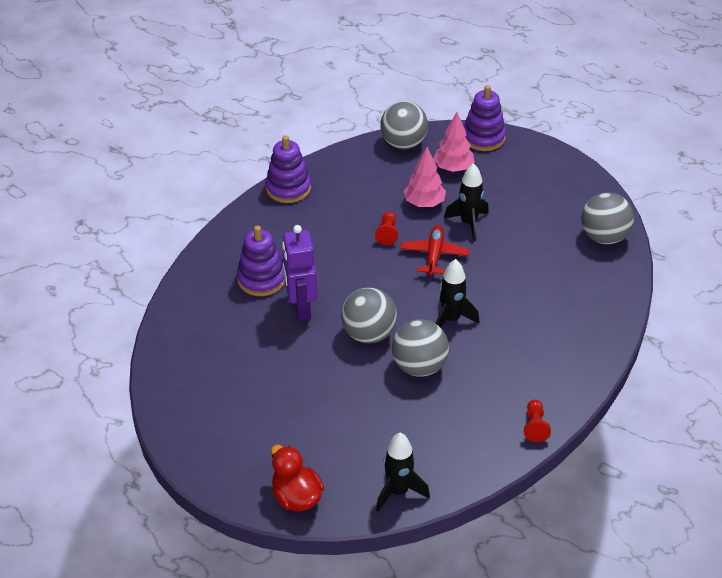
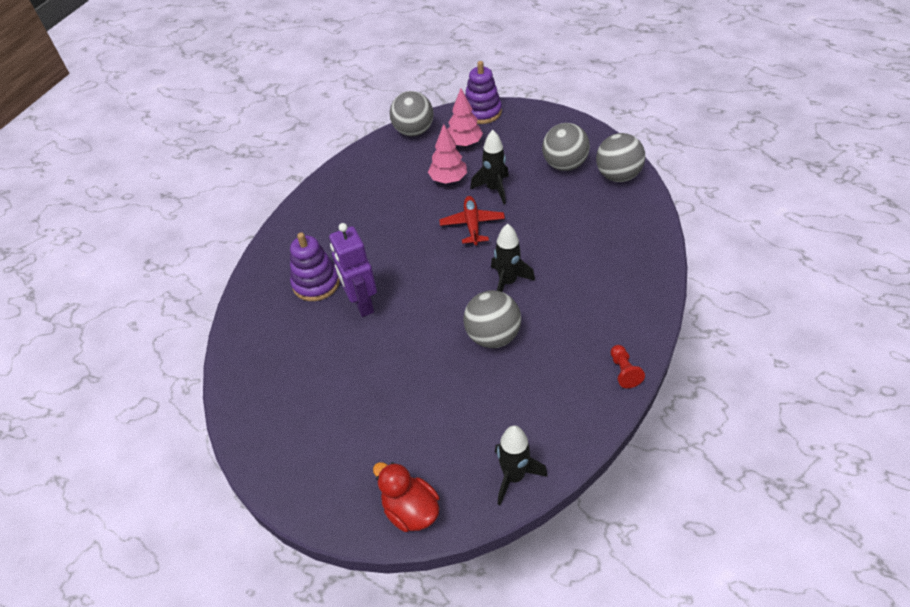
camera: 10 degrees left, 5 degrees up
(288, 188) = (320, 192): purple stacking toy -> none
(369, 334) = (434, 314): grey ball -> grey ball (564, 165)
(387, 233) = (423, 214): red pawn -> none

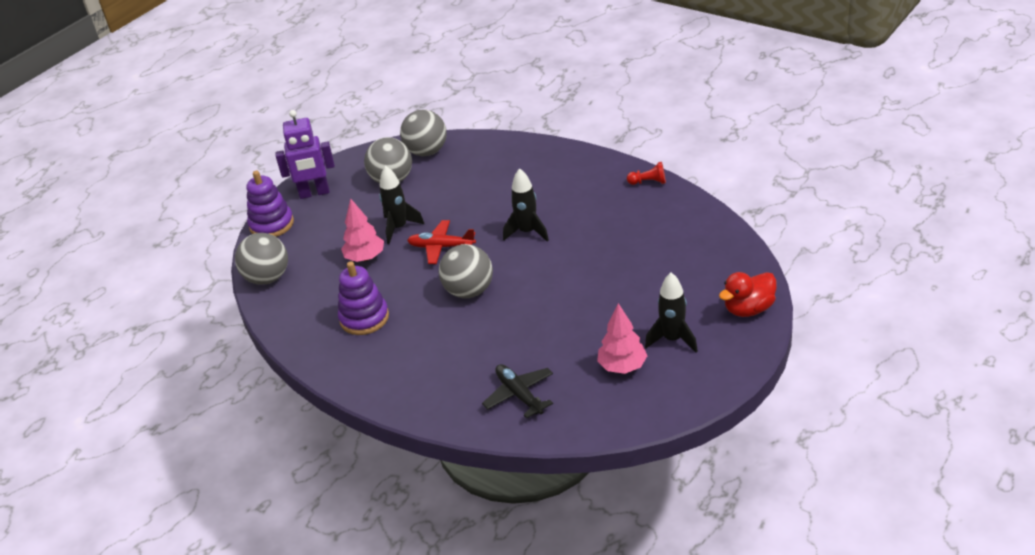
camera: 75 degrees left, 10 degrees down
(277, 328) = (519, 395): none -> black plane
(316, 283) = (468, 363): purple stacking toy -> purple stacking toy (364, 318)
(361, 303) = (512, 330): purple robot -> purple robot (314, 193)
(464, 143) = (315, 242): pink tree -> pink tree (622, 366)
(492, 336) = (587, 247): grey ball -> grey ball (469, 291)
(514, 476) = (730, 250): black rocket -> black rocket (672, 339)

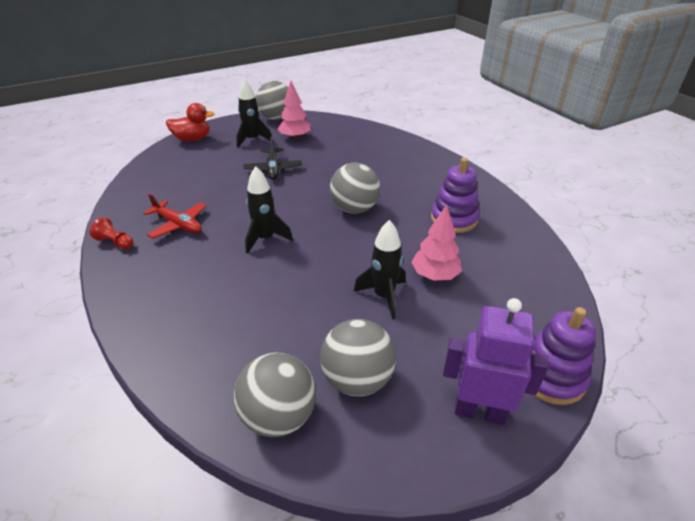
camera: 160 degrees left, 0 degrees up
(267, 278) = (552, 294): grey ball -> grey ball (276, 118)
(441, 247) = (353, 256): red plane -> red plane (178, 225)
(519, 395) = (366, 143): black plane -> black plane (273, 169)

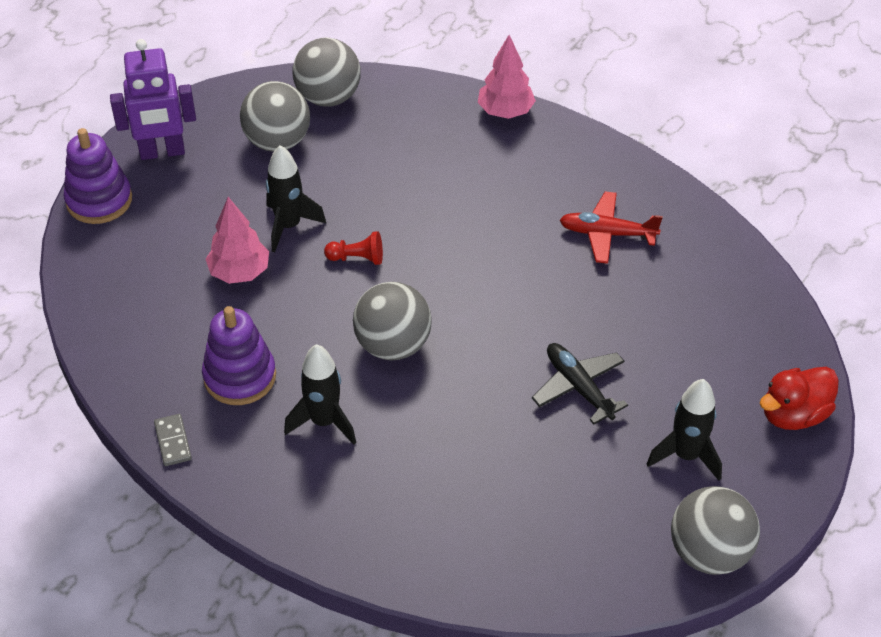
camera: 155 degrees right, 10 degrees up
(115, 242) = (652, 185): red pawn -> red pawn (357, 258)
(265, 239) = (477, 252): black rocket -> black rocket (324, 422)
(295, 137) = (614, 494): pink tree -> pink tree (505, 111)
(501, 202) = (173, 441): none -> grey domino

